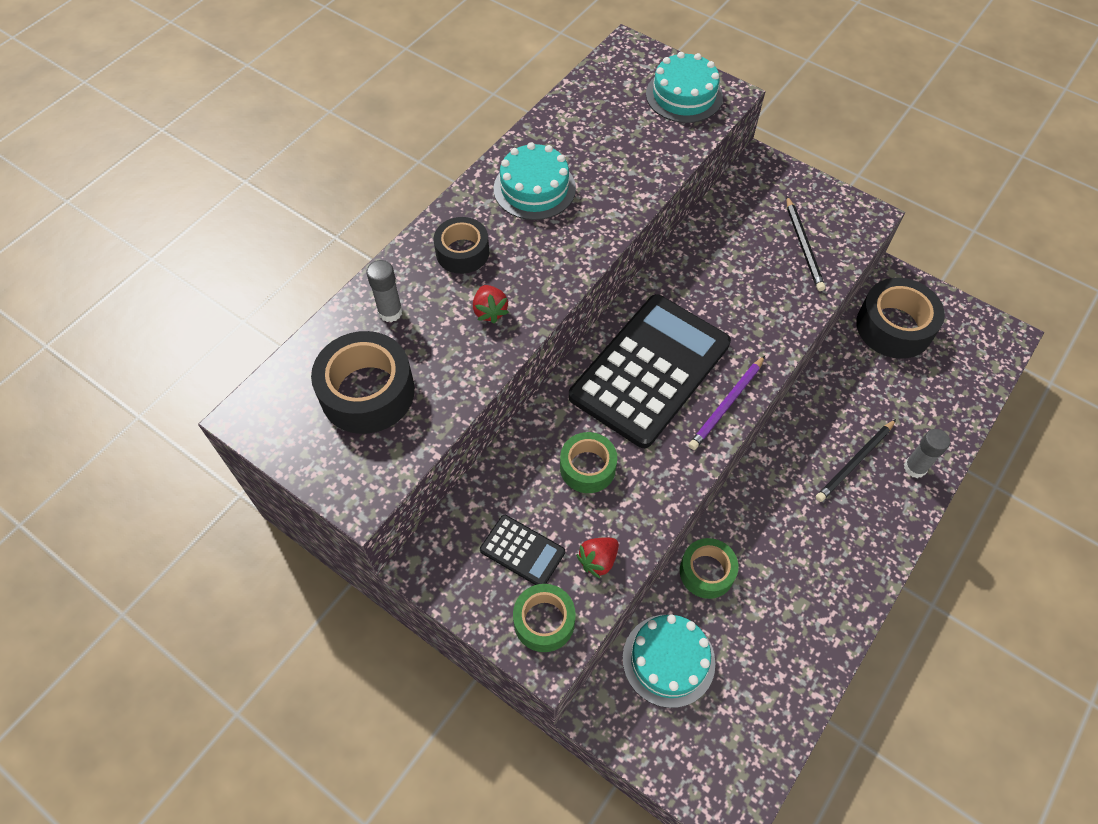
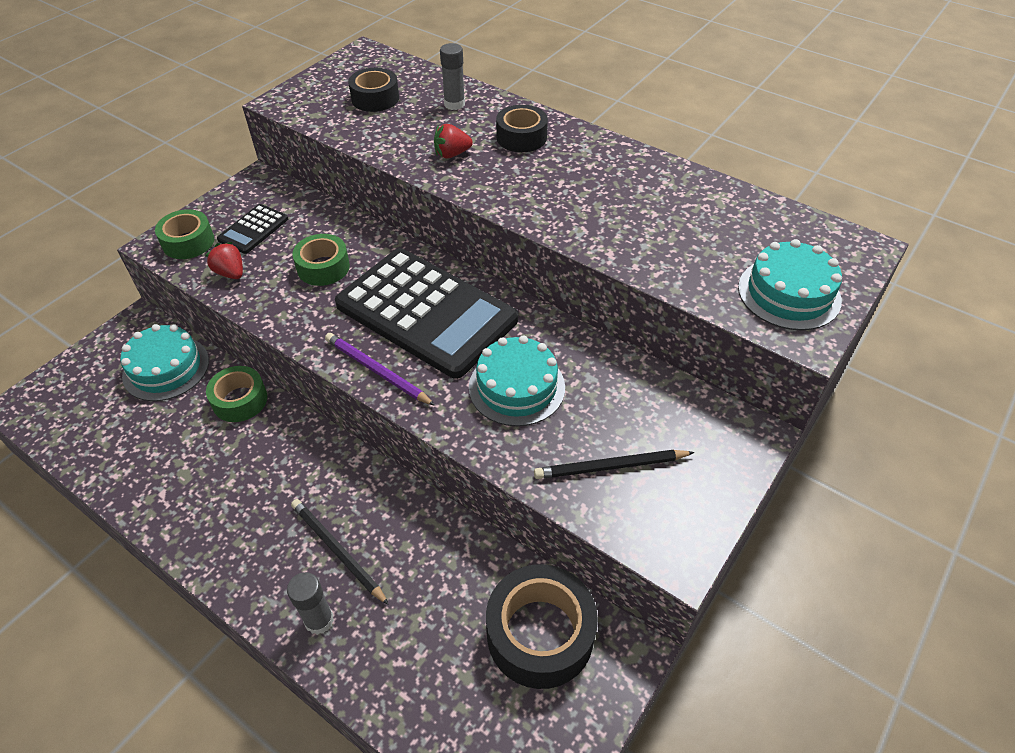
camera: 90 degrees right, 10 degrees down
(367, 392) = (375, 98): black tape -> black tape, size x0.62
(534, 188) = (608, 177): turquoise cake -> turquoise cake (517, 387)

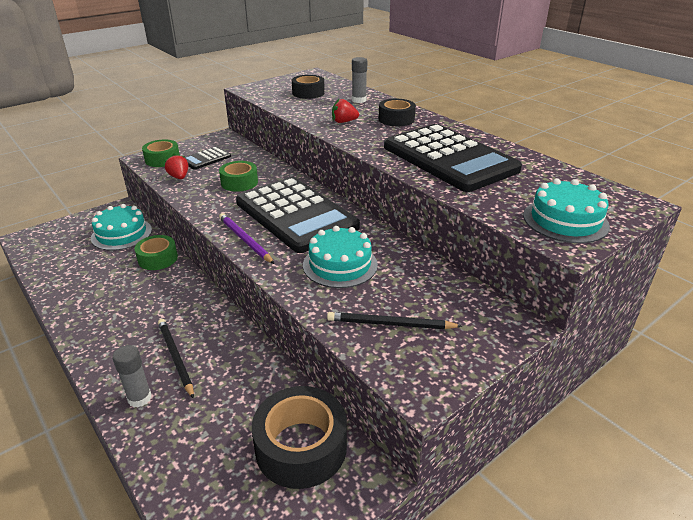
camera: 15 degrees right, 15 degrees down
(618, 206) = (449, 158): none -> black calculator

